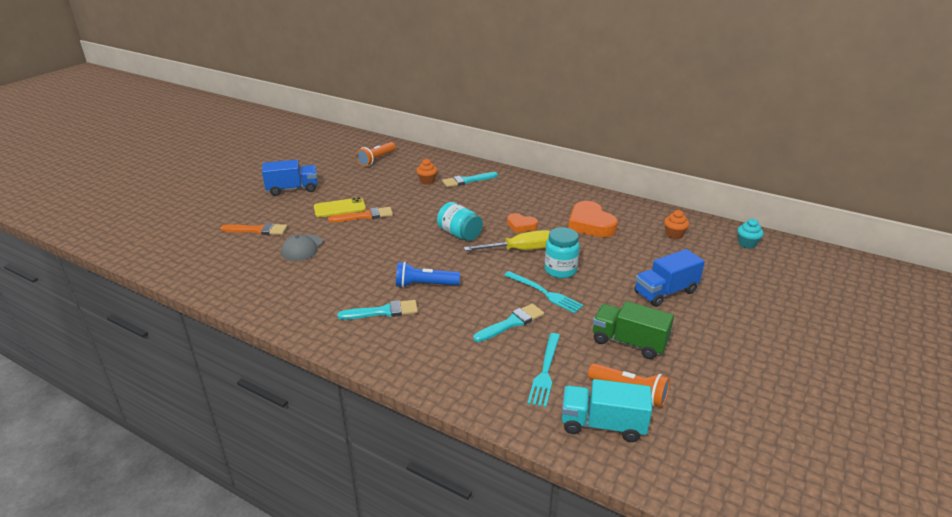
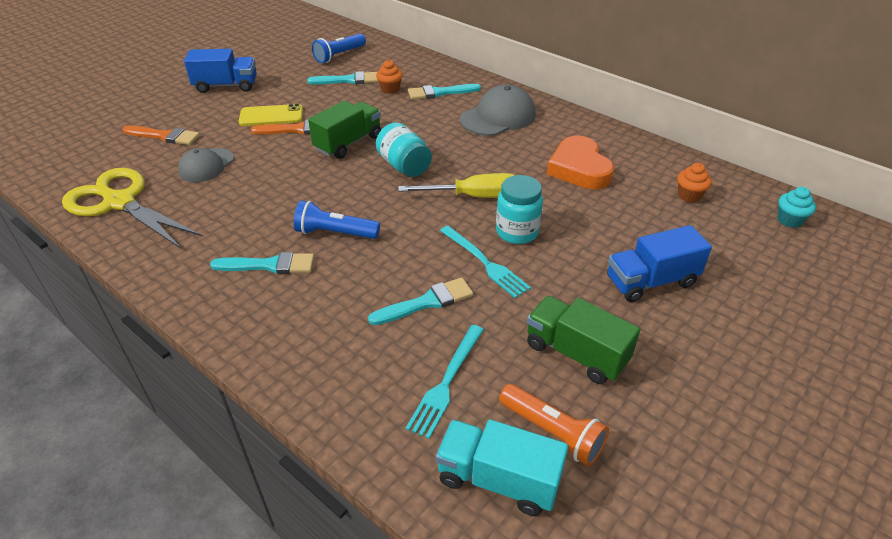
camera: 10 degrees right, 10 degrees up
(243, 281) = (120, 202): none -> yellow scissors
(376, 160) = (339, 55): orange flashlight -> blue flashlight
(391, 177) = (348, 80): none -> turquoise brush
(409, 222) = (348, 143): none -> green truck
(518, 194) = (498, 117): none -> grey cap
(521, 225) = (487, 162): orange heart -> none

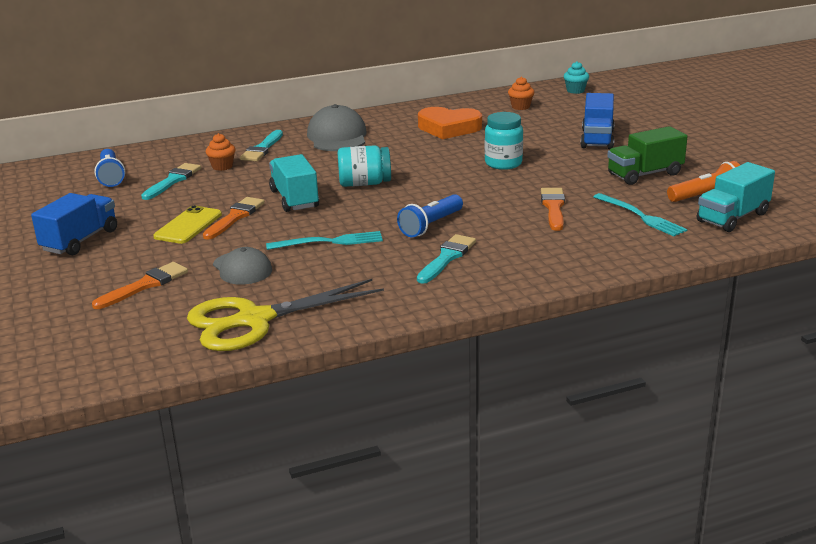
camera: 60 degrees left, 15 degrees down
(348, 143) = (294, 199): green truck -> turquoise truck
(426, 302) = (553, 207): turquoise brush -> orange brush
(474, 196) = (441, 167): yellow screwdriver -> none
(485, 263) = (528, 181): turquoise fork -> turquoise fork (329, 242)

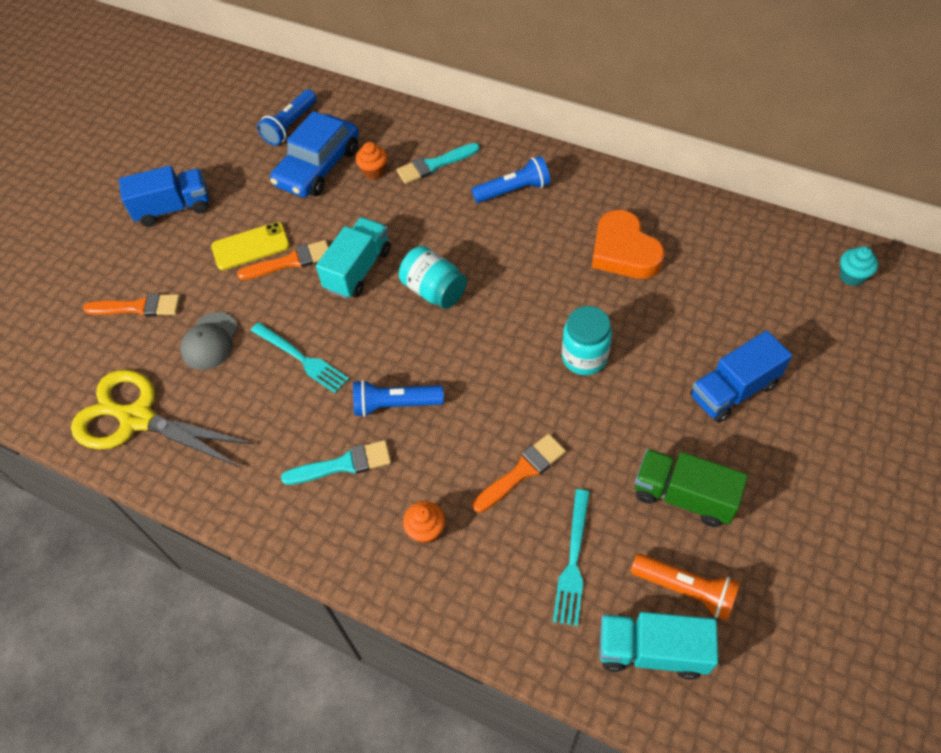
camera: 50 degrees right, 30 degrees up
(173, 181) = (318, 167): turquoise brush -> blue car
(337, 137) = (513, 190): grey cap -> blue flashlight
(520, 107) = (746, 265): orange cupcake -> orange cupcake (426, 530)

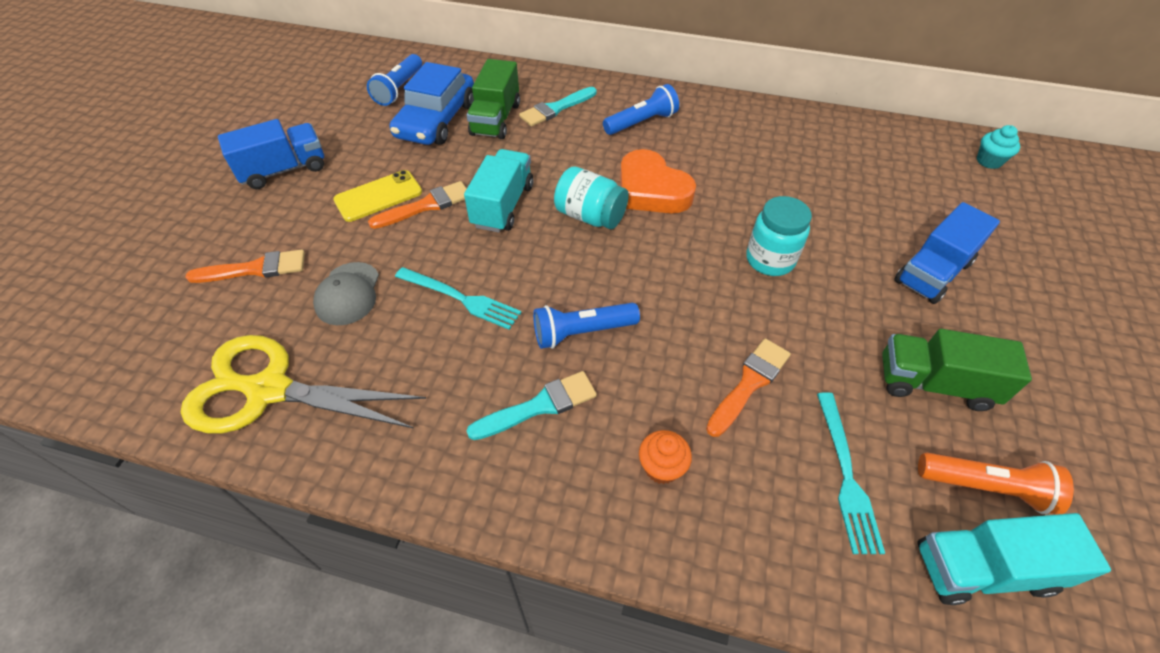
camera: 15 degrees left, 5 degrees down
(374, 171) = (496, 119): orange cupcake -> green truck
(624, 251) = (769, 162): orange heart -> orange heart (651, 190)

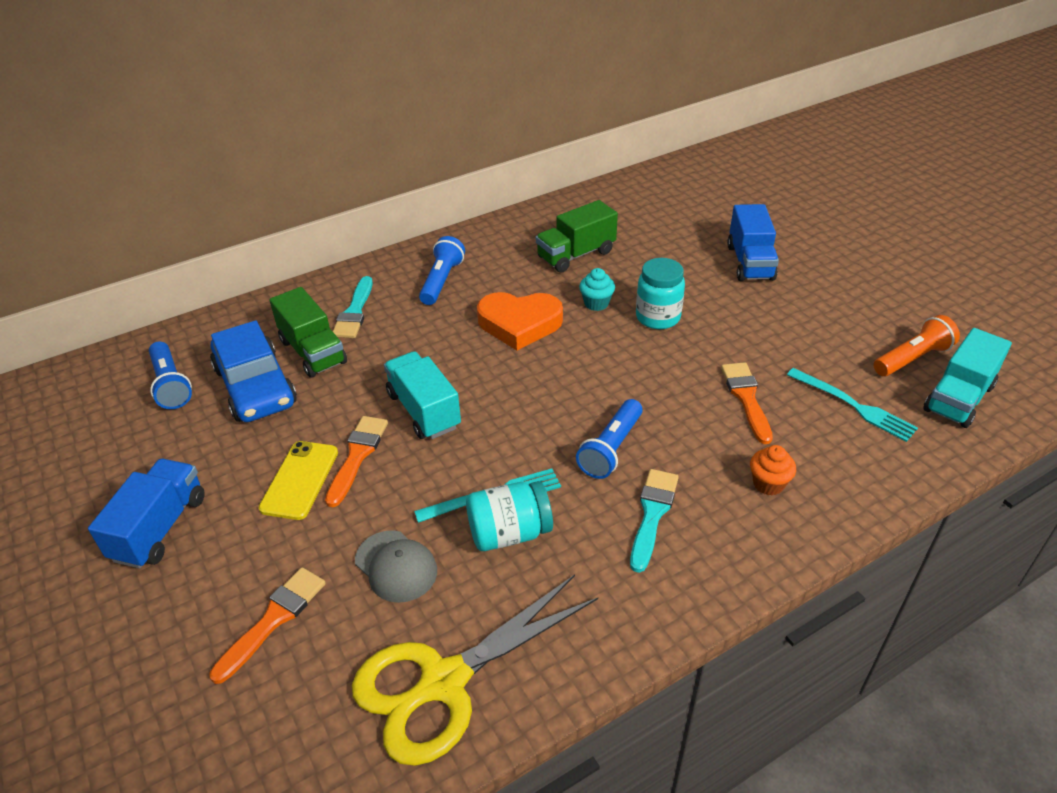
camera: 45 degrees left, 10 degrees down
(590, 216) = (503, 371): turquoise jar -> turquoise jar (509, 533)
(933, 383) = (828, 324): green truck -> green truck (576, 255)
(989, 161) = (694, 176): turquoise cupcake -> turquoise cupcake (596, 303)

